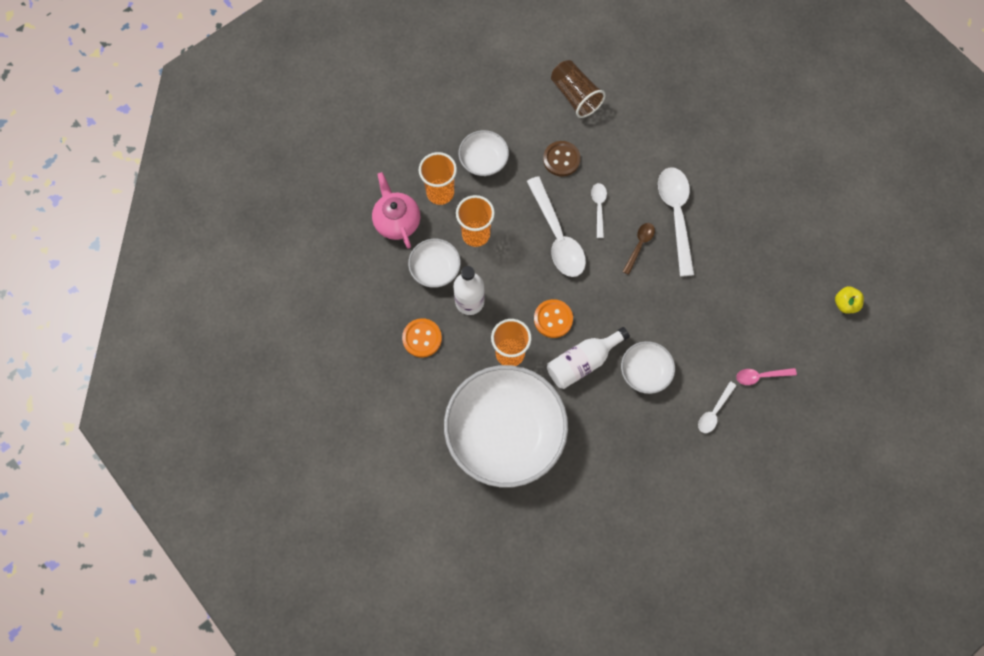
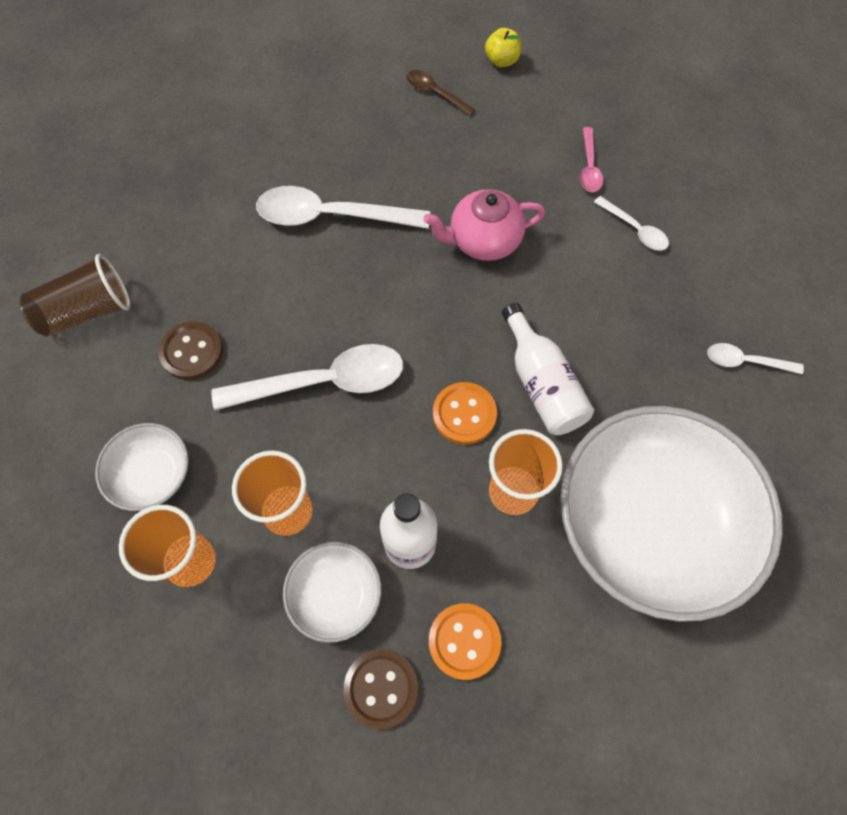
camera: 80 degrees left, 5 degrees down
(392, 300) = (381, 688): none -> brown button
(397, 221) = (224, 653): pink teapot -> pink teapot (483, 241)
(599, 207) = (290, 314): white spoon -> white spoon (745, 361)
(639, 245) = (367, 271): brown spoon -> brown spoon (435, 93)
(645, 371) = (567, 302): white bowl -> none

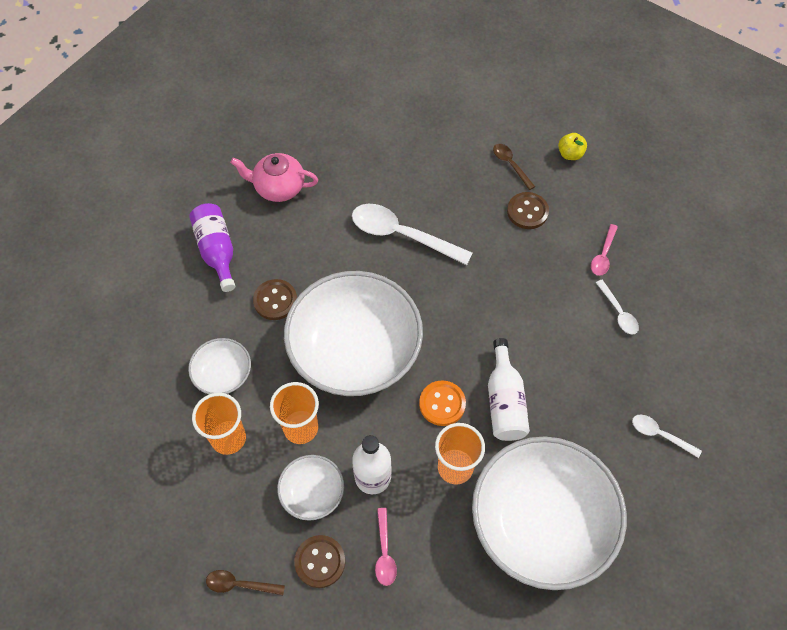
camera: 20 degrees right, 5 degrees down
(87, 311) = (217, 251): brown cup -> purple bottle
(279, 766) = (240, 584): none -> brown spoon
(324, 382) = (355, 350): white spoon -> white bowl
(464, 641) = (384, 552): orange button -> pink spoon
(477, 142) = (527, 211): none -> brown button
(483, 241) = (503, 286): pink teapot -> pink teapot (278, 188)

